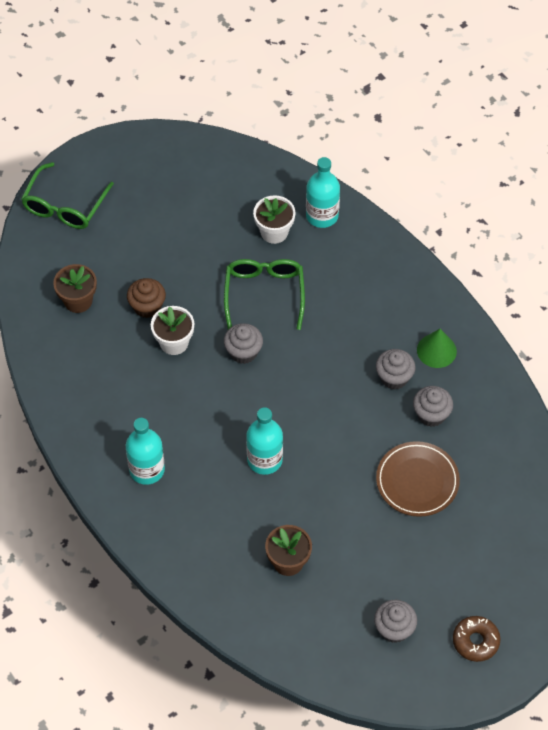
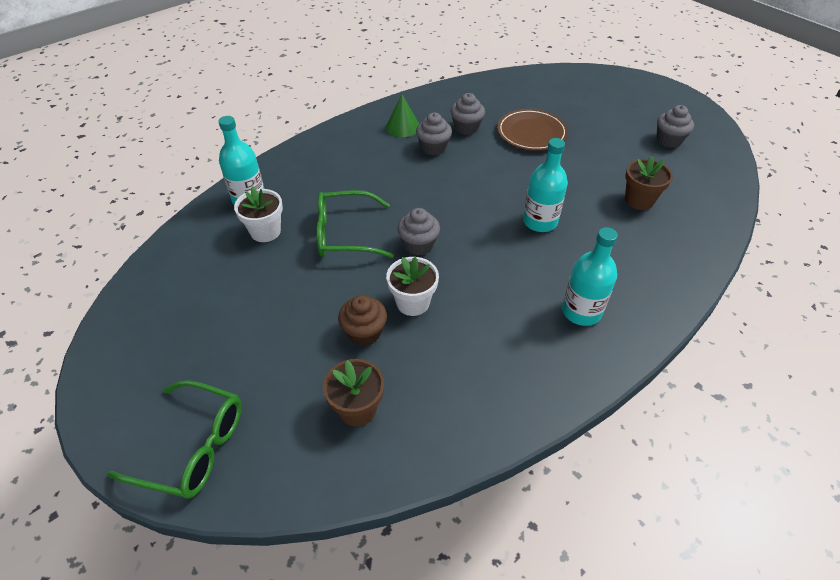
camera: 95 degrees left, 10 degrees down
(475, 641) = (656, 103): brown donut -> none

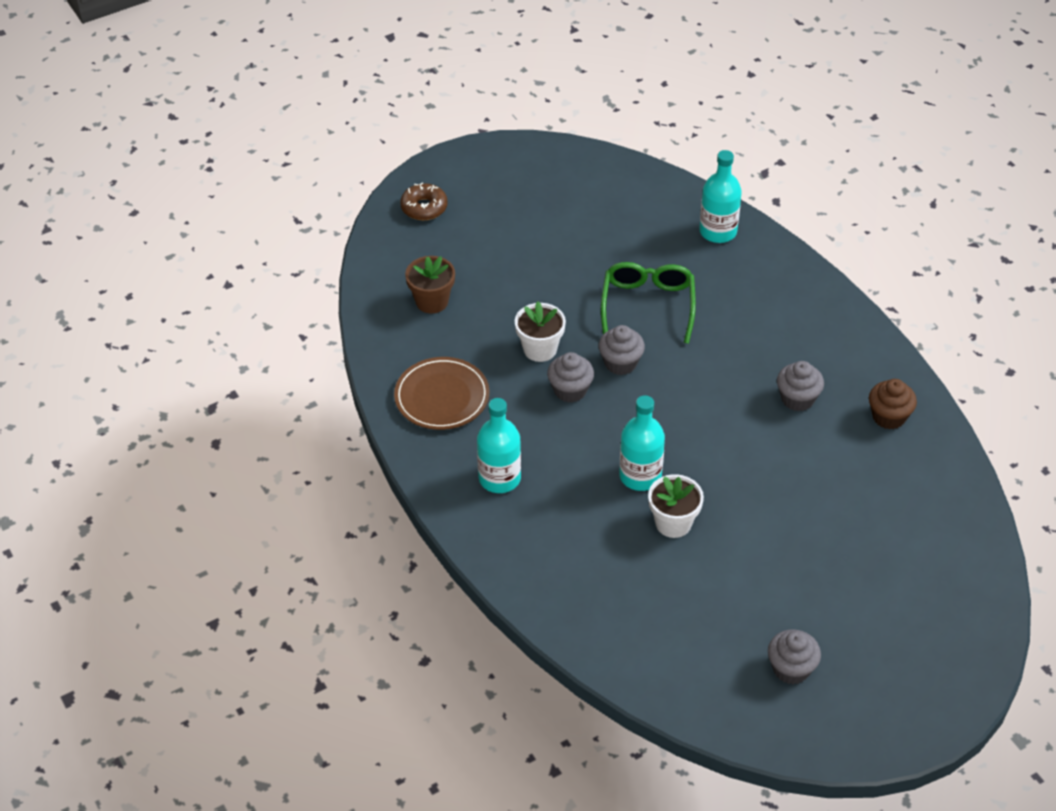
camera: 100 degrees right, 0 degrees up
(193, 447) = (424, 207): green glasses -> brown donut
(265, 231) = (662, 245): white flower pot -> white flower pot (673, 523)
(364, 332) = (511, 311): brown cupcake -> brown cupcake (889, 417)
(402, 127) = (848, 374): green cone -> none
(466, 128) = (841, 440): grey cupcake -> grey cupcake (570, 390)
(531, 133) = (823, 509): brown plate -> brown plate (442, 397)
(639, 200) = (663, 586): brown flower pot -> none

